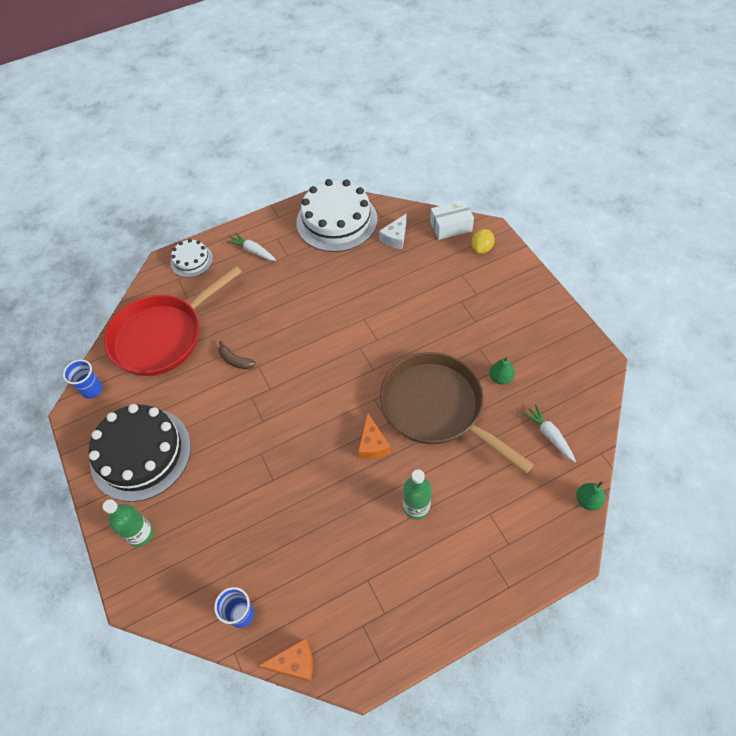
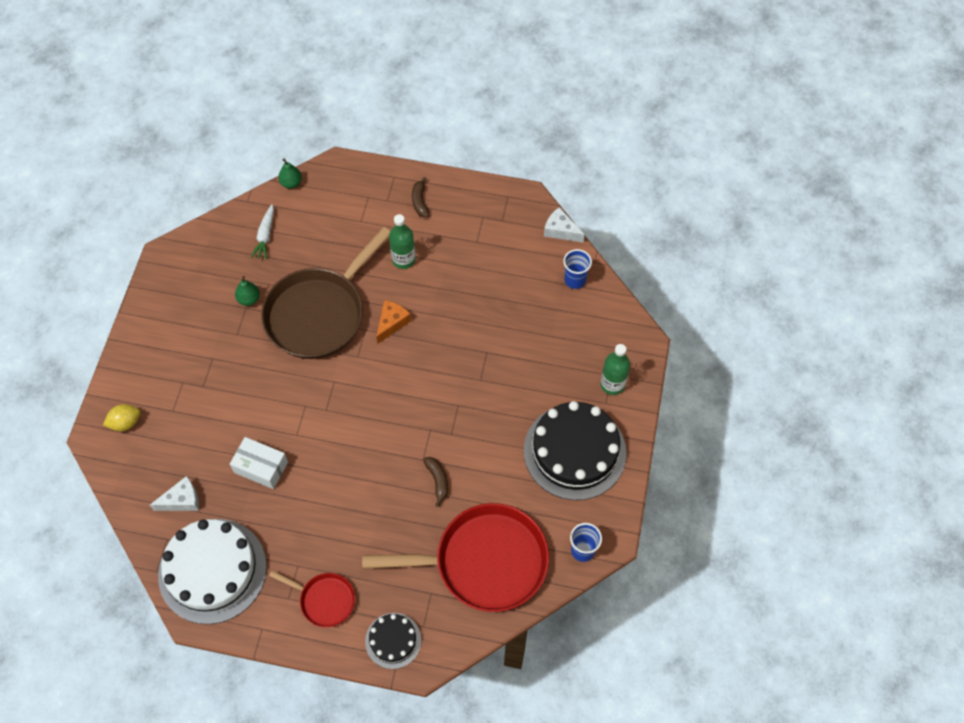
camera: 145 degrees left, 5 degrees up
(191, 260) = (393, 640): white cake -> black cake
(253, 251) = (324, 600): white carrot -> red pan
(294, 663) = (560, 230): orange cheese -> white cheese
(437, 408) = (319, 313): brown pan -> brown pan turned 45 degrees clockwise
(451, 226) = (121, 470): white box -> white box (261, 467)
(458, 579) = (420, 201): none -> brown banana

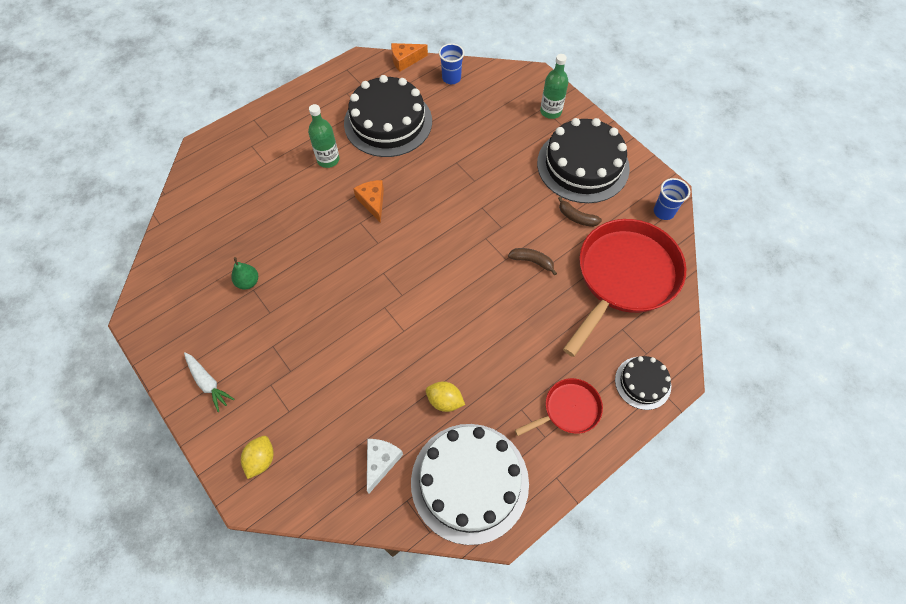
camera: 50 degrees left, 0 degrees up
(261, 467) = (408, 377): white box -> none
(262, 507) = (445, 401): none -> yellow lemon
(265, 236) = (205, 232): white carrot -> white carrot (208, 383)
(291, 183) = (180, 184): green pear -> none
(319, 313) = (314, 243): brown pan -> none
(420, 201) = (292, 118): brown banana -> brown banana (576, 217)
(481, 271) = (388, 122): none -> black cake
(560, 230) = (405, 60): white cheese -> orange cheese

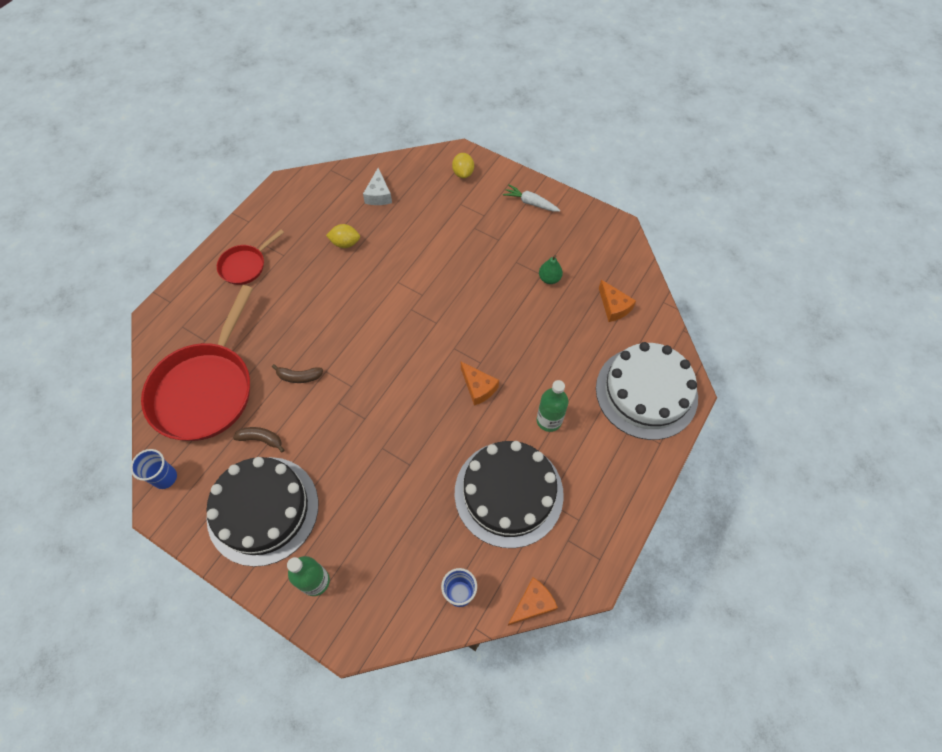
camera: 160 degrees right, 0 degrees up
(207, 234) = (614, 307): none -> orange cheese
(469, 482) = (311, 202): white cake -> white cake (646, 392)
(642, 382) = (185, 302): black cake -> none

